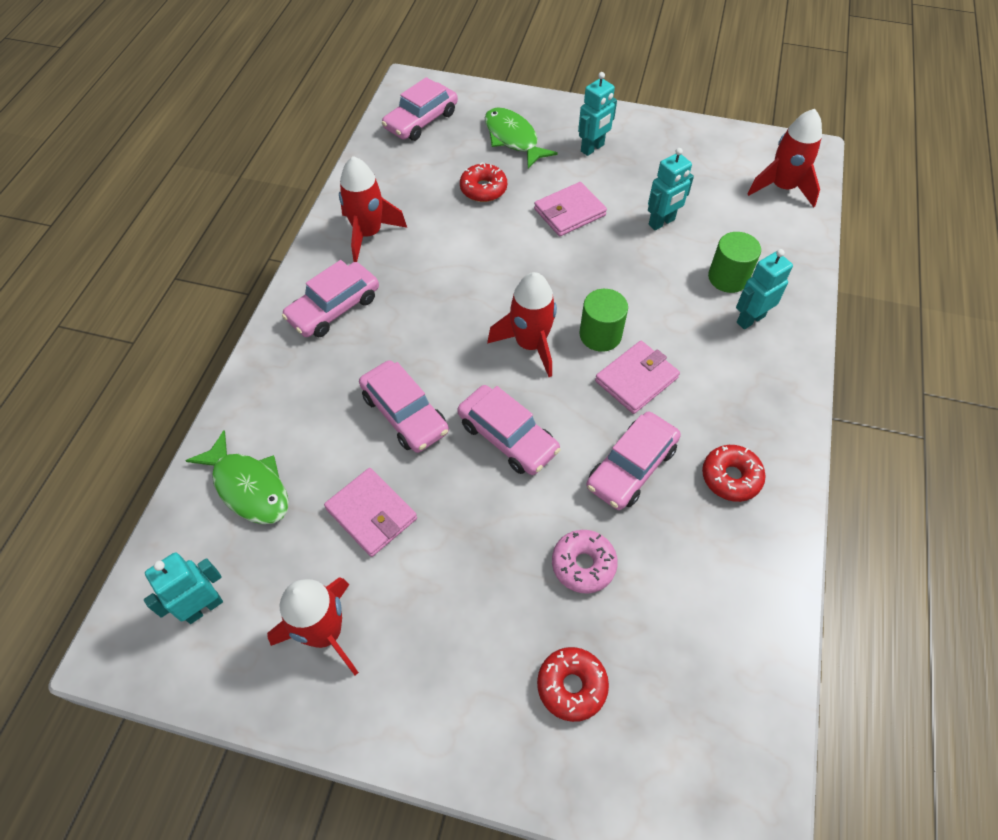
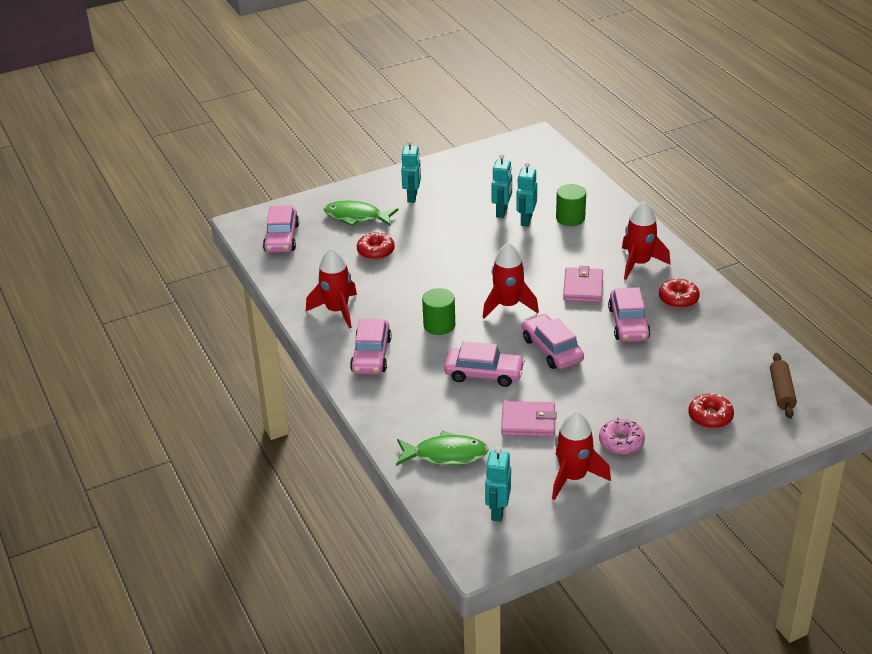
camera: 40 degrees left, 20 degrees down
(507, 437) = (552, 349): pink car -> pink car turned 120 degrees counterclockwise
(569, 212) = (443, 235): pink wallet -> none
(583, 564) = (657, 373): pink donut -> pink donut (621, 442)
(600, 335) = (539, 280): green cylinder -> green cylinder (439, 325)
(706, 728) = (781, 391): none -> brown rolling pin
(750, 319) = (604, 230): turquoise robot -> turquoise robot (526, 220)
(782, 188) = (545, 162): red rocket -> red rocket (639, 263)

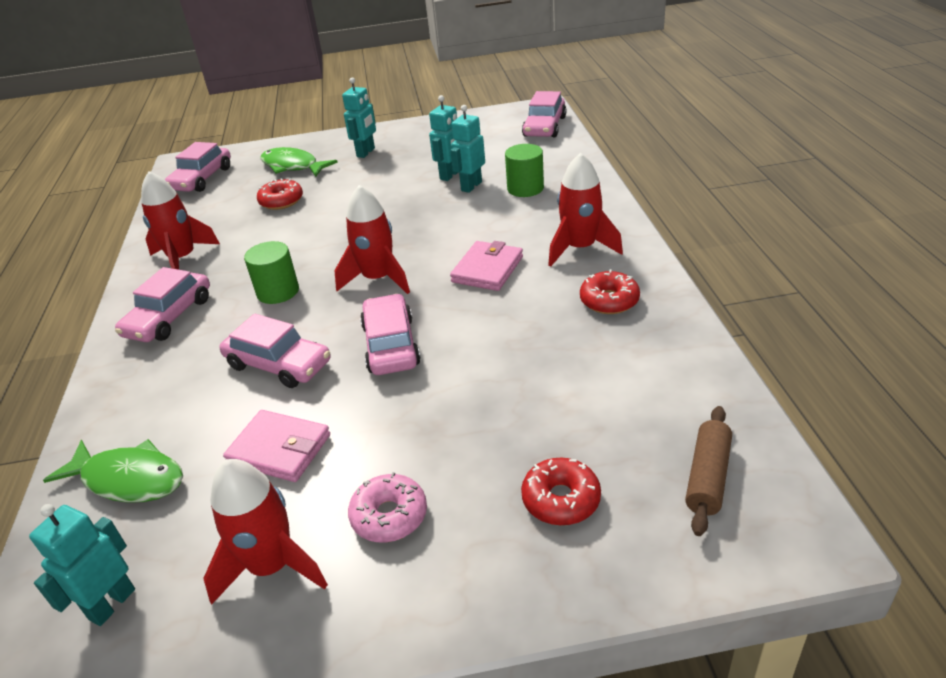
camera: 20 degrees right, 0 degrees up
(628, 323) = (518, 324): pink car -> pink car (544, 127)

